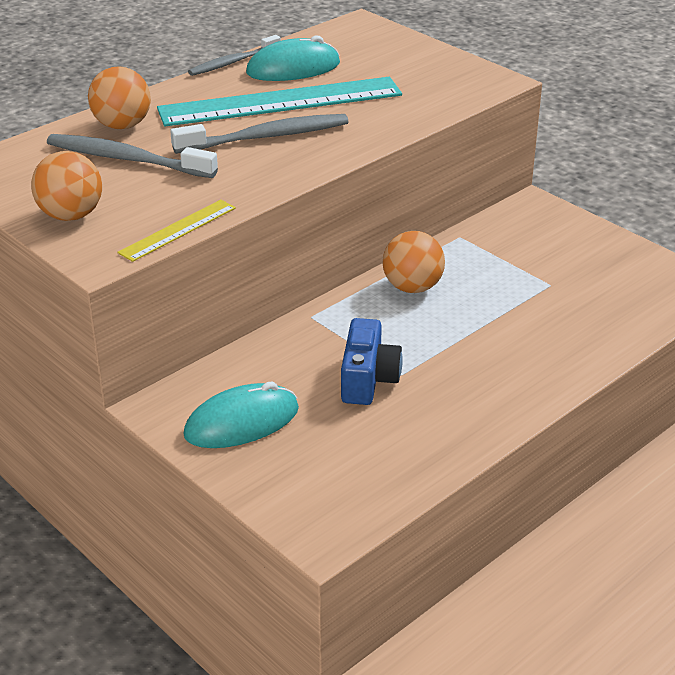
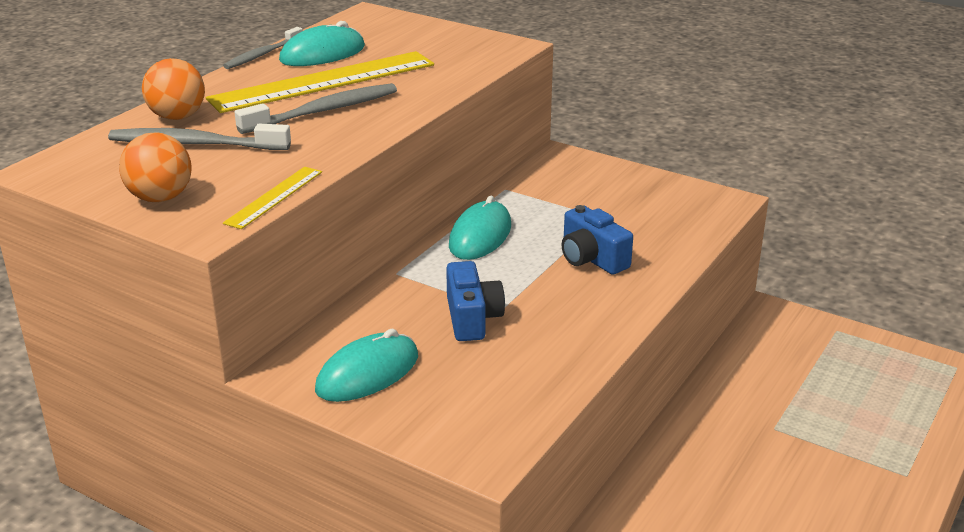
camera: 15 degrees left, 5 degrees down
(280, 102) = (323, 82): turquoise ruler -> yellow ruler
(412, 287) = (480, 236): orange ball -> turquoise mouse
(519, 332) = (591, 259): none -> blue camera

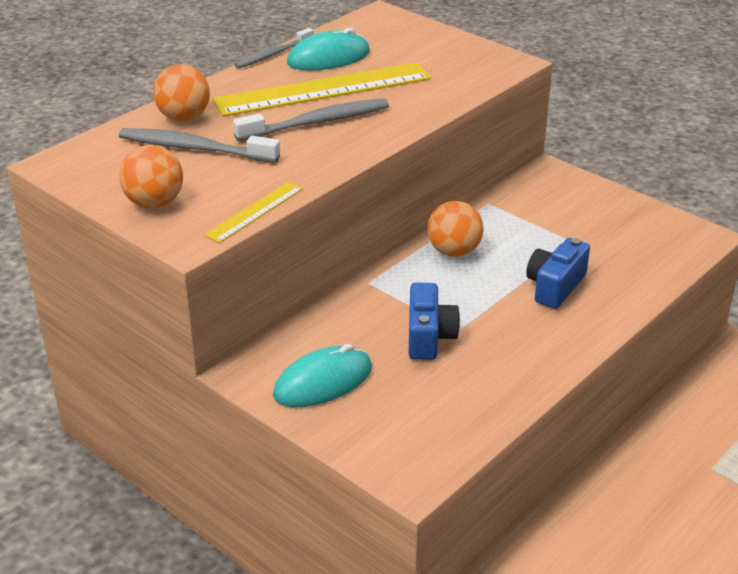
camera: 10 degrees right, 5 degrees up
(480, 236) = (454, 251): turquoise mouse -> orange ball
(591, 259) = (555, 286): blue camera -> blue camera turned 60 degrees clockwise

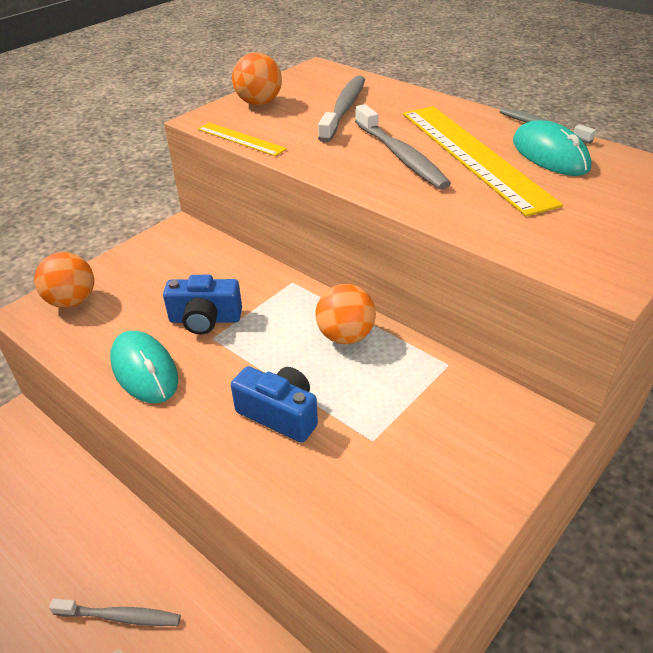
camera: 90 degrees right, 5 degrees up
(184, 117) = (397, 100): orange ball -> orange ball (72, 301)
(323, 382) = (158, 264): turquoise mouse -> turquoise mouse (144, 370)
(685, 471) = (120, 616): none -> grey toothbrush

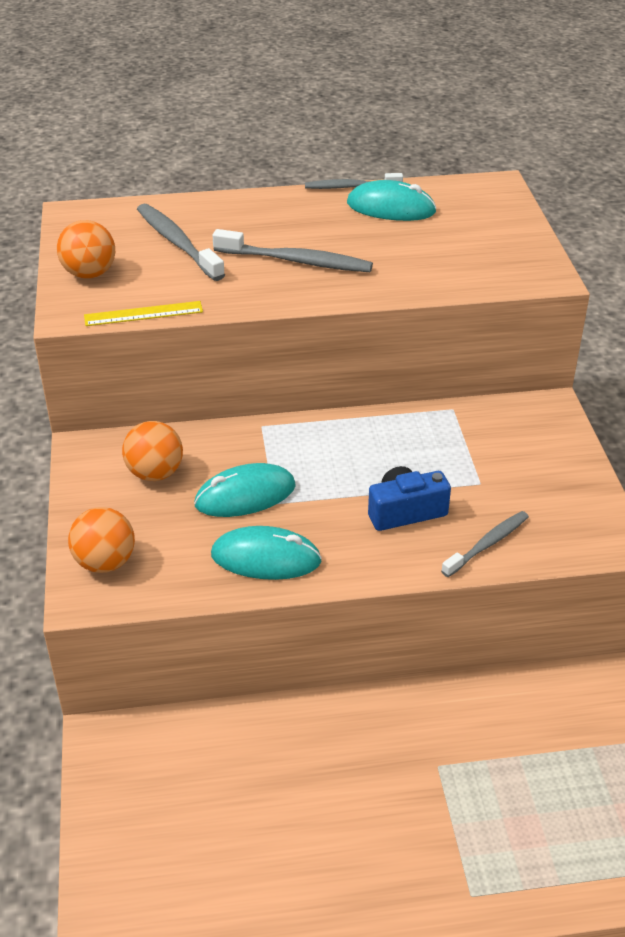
camera: 50 degrees left, 0 degrees up
(120, 616) = (411, 752): grey toothbrush -> grey toothbrush (487, 544)
(205, 319) = (245, 495): blue camera -> turquoise mouse
(345, 336) = (364, 436): orange ball -> orange ball (155, 473)
(473, 155) = (344, 234): yellow ruler -> none

